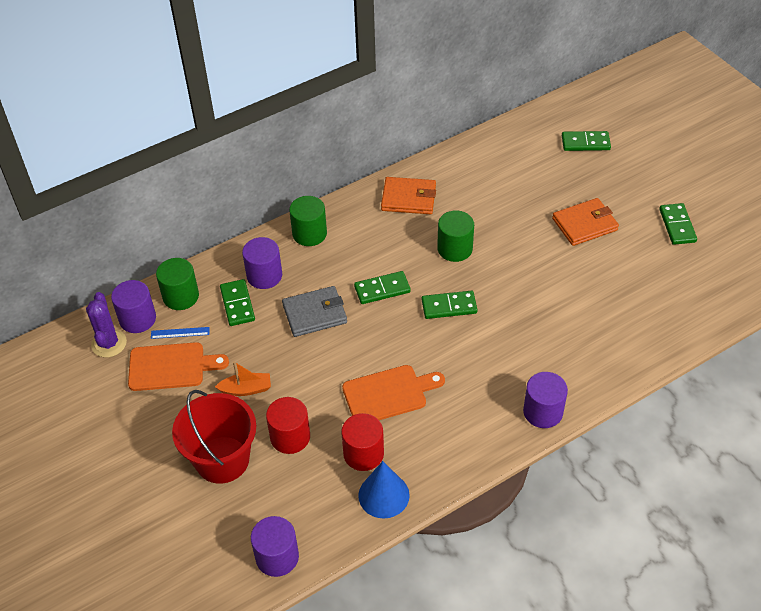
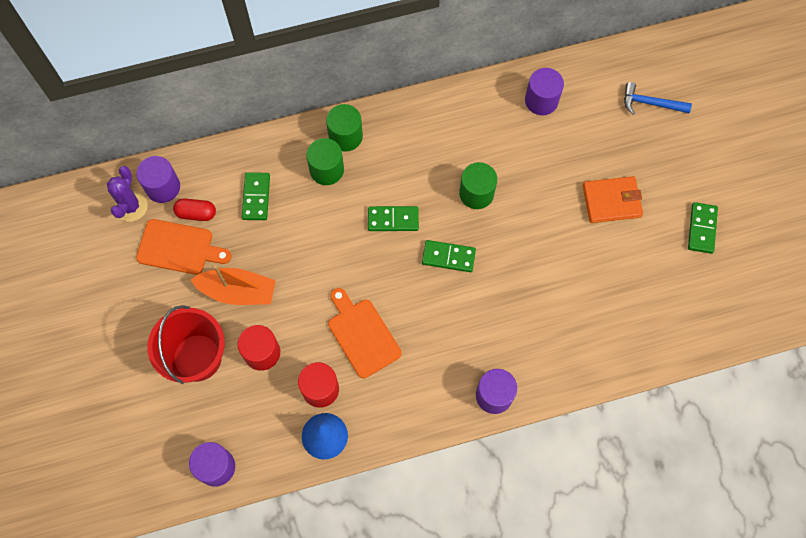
camera: 15 degrees right, 20 degrees up
(180, 333) = (196, 213): blue ruler -> red capsule
(181, 296) = (208, 173): green cylinder -> green cylinder (326, 170)
(246, 389) = (238, 291): orange boat -> orange boat, size x1.63
(264, 276) = (289, 172): purple cylinder -> purple cylinder (541, 100)
(315, 314) = (323, 228): grey wallet -> none
(388, 394) = (362, 334): orange cutting board -> orange cutting board turned 120 degrees counterclockwise
(408, 198) = (452, 121): orange wallet -> none
(585, 143) = (650, 103): green domino -> blue hammer

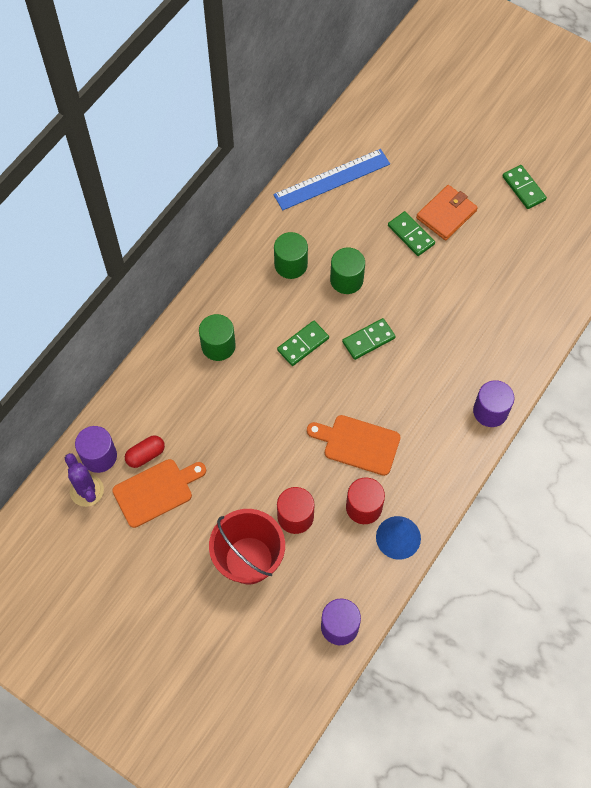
camera: 40 degrees left, 5 degrees down
(238, 291) = (234, 487): orange boat -> none
(256, 197) = (182, 407): green domino -> green domino (411, 235)
(345, 136) = (209, 310): green cylinder -> green cylinder (291, 264)
(541, 100) = (332, 179): purple cylinder -> blue ruler
(650, 103) = (410, 127): blue hammer -> none

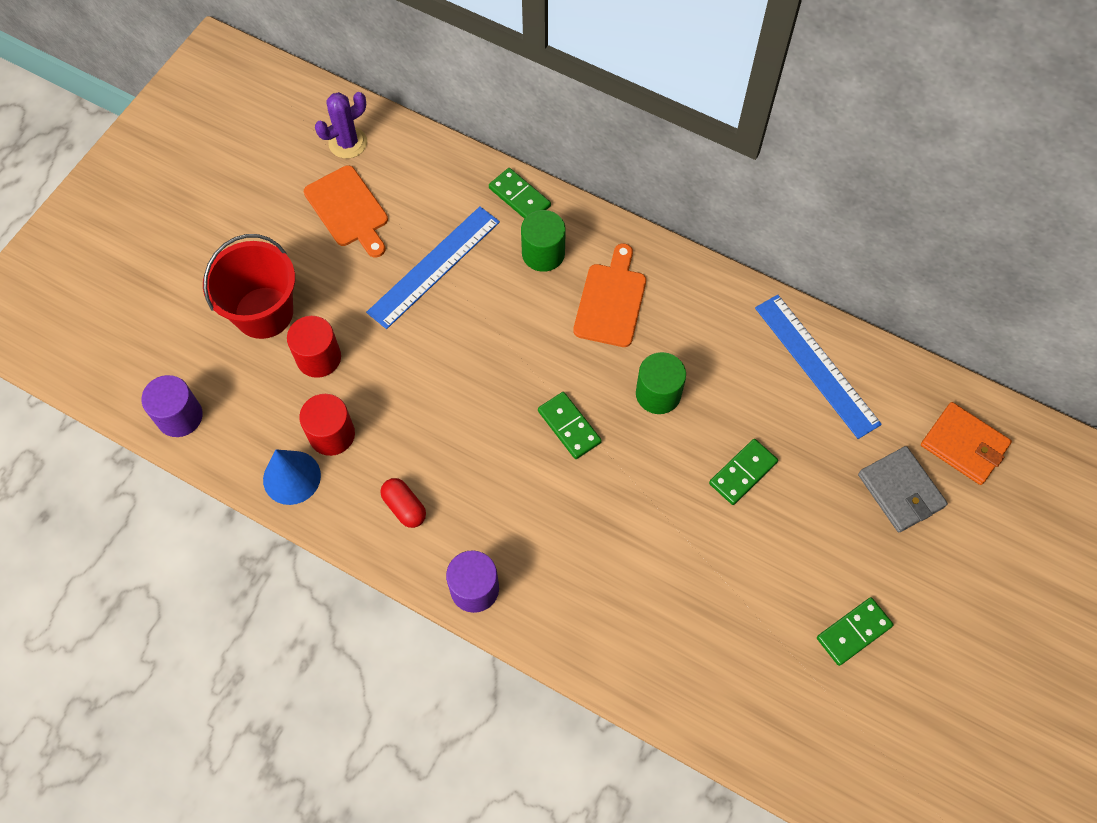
camera: 85 degrees right, 0 degrees up
(99, 456) = (390, 149): purple cylinder -> none
(146, 455) = (393, 194): red capsule -> red capsule (404, 507)
(220, 426) = (434, 266): none -> blue ruler
(291, 264) = (672, 325): green cylinder -> none
(303, 344) = (555, 348): green domino -> green domino (519, 197)
(358, 444) = (418, 422): orange cutting board -> orange cutting board (611, 301)
(428, 146) = (900, 491): none -> grey wallet
(446, 214) = (786, 520): orange wallet -> orange wallet (964, 445)

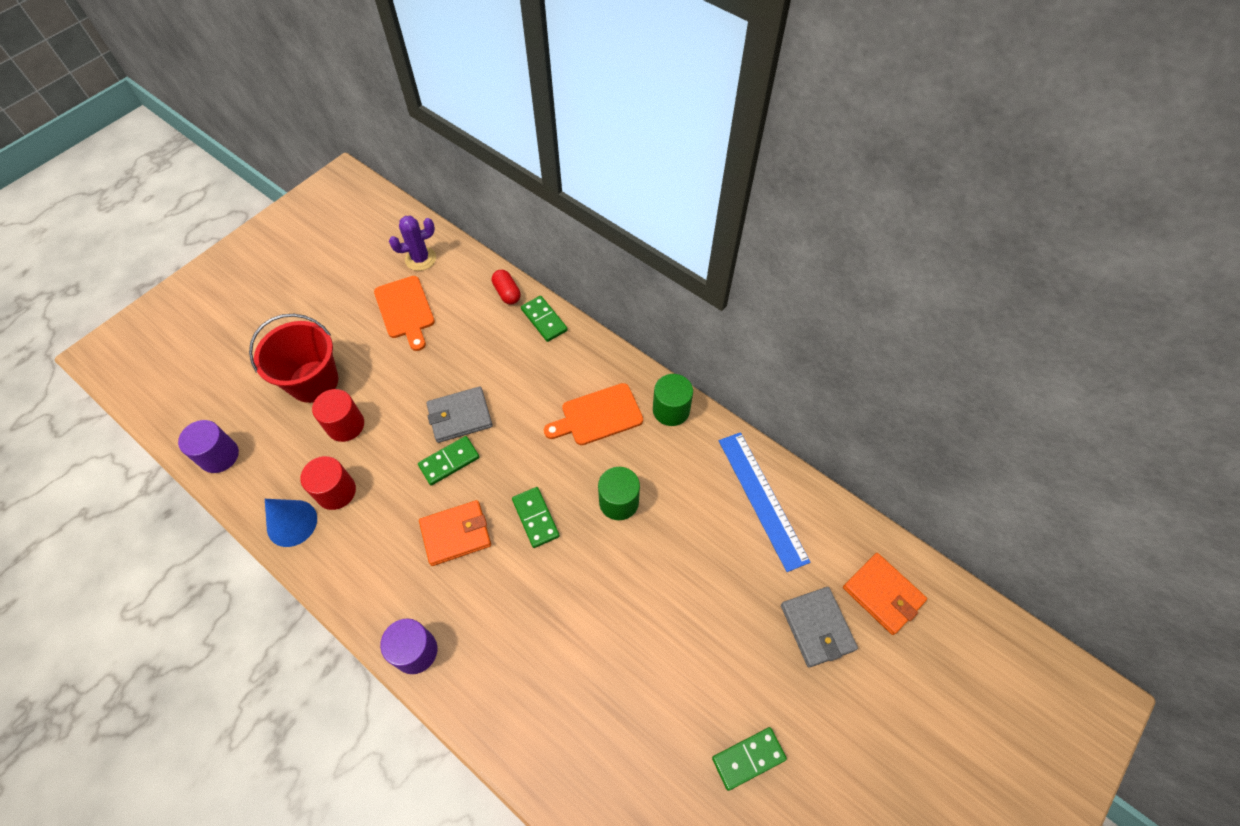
camera: 10 degrees right, 5 degrees down
(404, 507) = (377, 565): red capsule -> red capsule (507, 293)
(434, 266) = (460, 365): blue ruler -> none
(451, 326) = (460, 416): none -> grey wallet
(484, 459) = (456, 534): none -> orange wallet
(543, 253) = (551, 368): green cylinder -> green cylinder (671, 410)
(611, 301) = (598, 416): orange cutting board -> orange cutting board turned 135 degrees counterclockwise
(742, 473) = (677, 585): green domino -> green domino (449, 461)

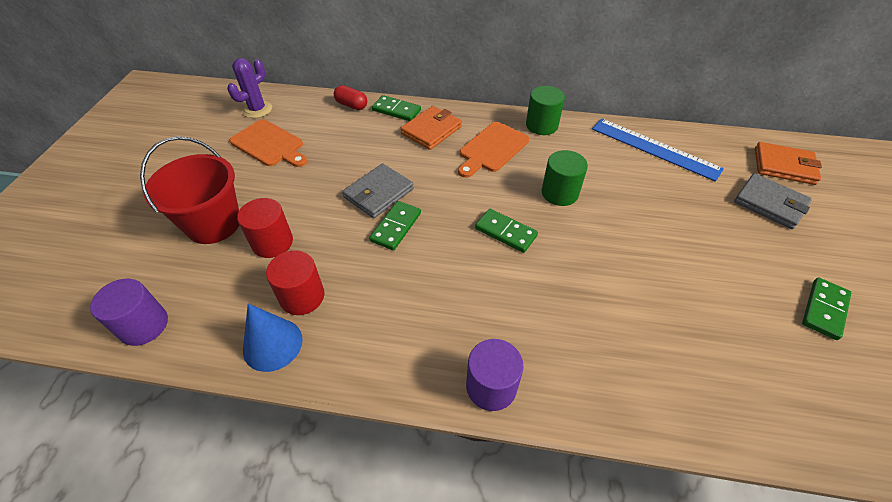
camera: 30 degrees left, 10 degrees down
(456, 534) = (447, 275): orange wallet -> orange wallet (431, 130)

